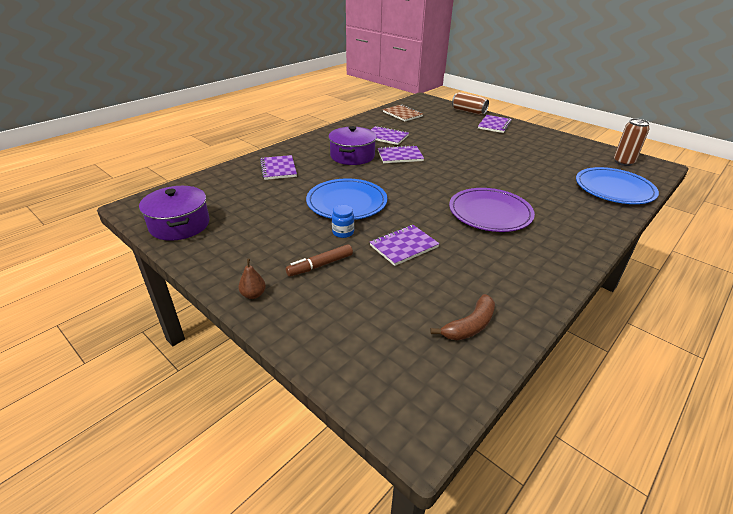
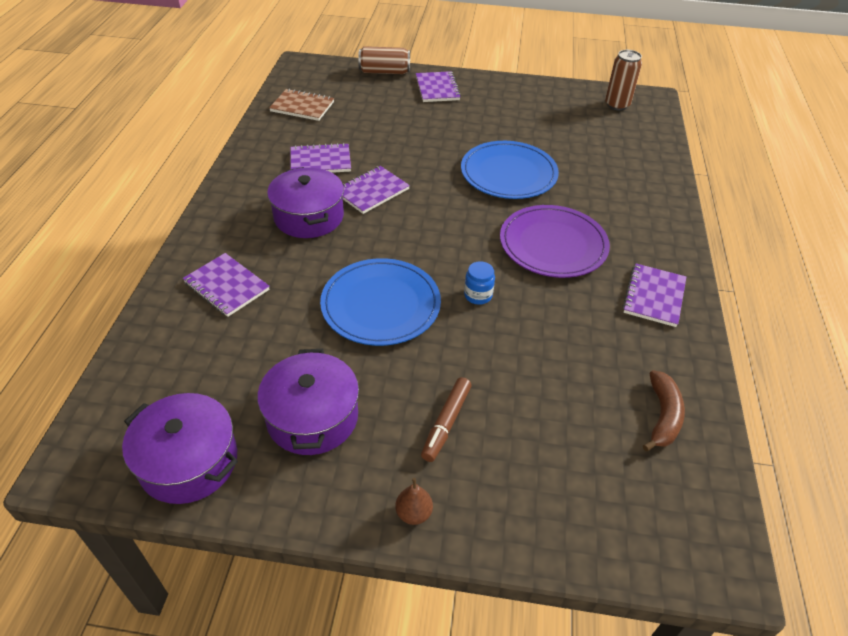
camera: 35 degrees left, 10 degrees up
(254, 232) = (312, 417): none -> purple pot
(343, 232) = (423, 357): blue jar -> blue jar (478, 295)
(404, 246) = (510, 343): purple notebook -> purple notebook (654, 296)
(614, 189) = (638, 152): blue plate -> blue plate (508, 173)

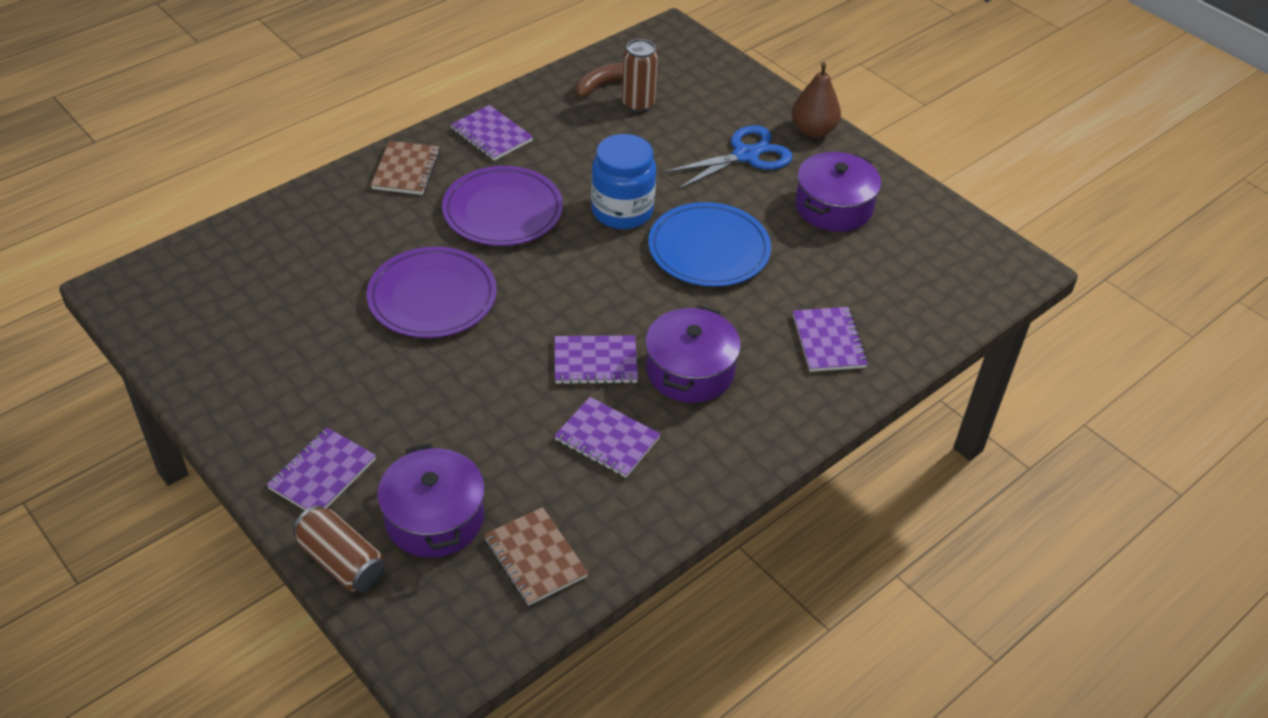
camera: 140 degrees left, 0 degrees up
(189, 461) = (938, 228): purple pot -> purple pot (434, 518)
(414, 513) = (813, 130): brown pear -> brown pear, size x1.80
(446, 423) = (745, 155): brown marker -> blue scissors
(478, 295) = (622, 211): blue jar -> blue jar, size x2.13
(508, 173) = (432, 297): blue plate -> purple plate
(617, 105) = (170, 304): brown can -> brown can (638, 104)
(652, 233) = (406, 170): none -> brown notebook
(654, 296) = (491, 135): purple notebook -> purple notebook turned 75 degrees clockwise

